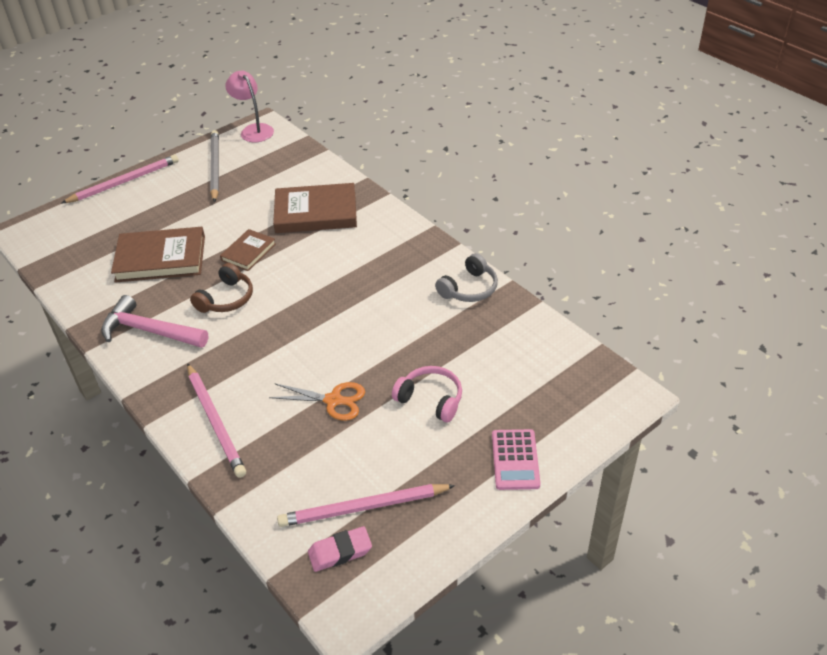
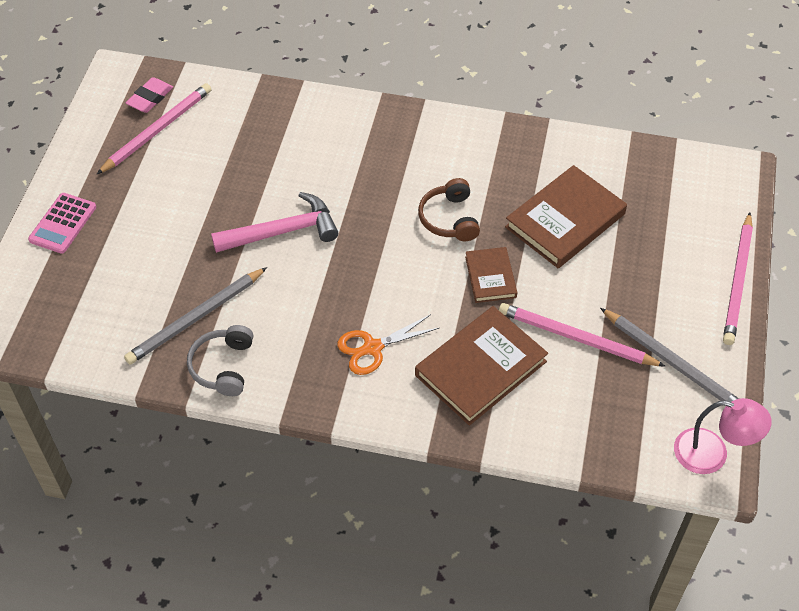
camera: 140 degrees right, 10 degrees up
(149, 331) = (477, 154): pink hammer -> pink hammer (283, 231)
(215, 422) = (331, 122): pink pencil -> pink pencil (576, 338)
(333, 400) = (253, 187): orange scissors -> orange scissors (373, 348)
(431, 399) = (171, 233): pink headphones -> none
(463, 326) = (196, 318): none -> grey pencil
(515, 460) = (63, 223): pink calculator -> pink calculator turned 120 degrees counterclockwise

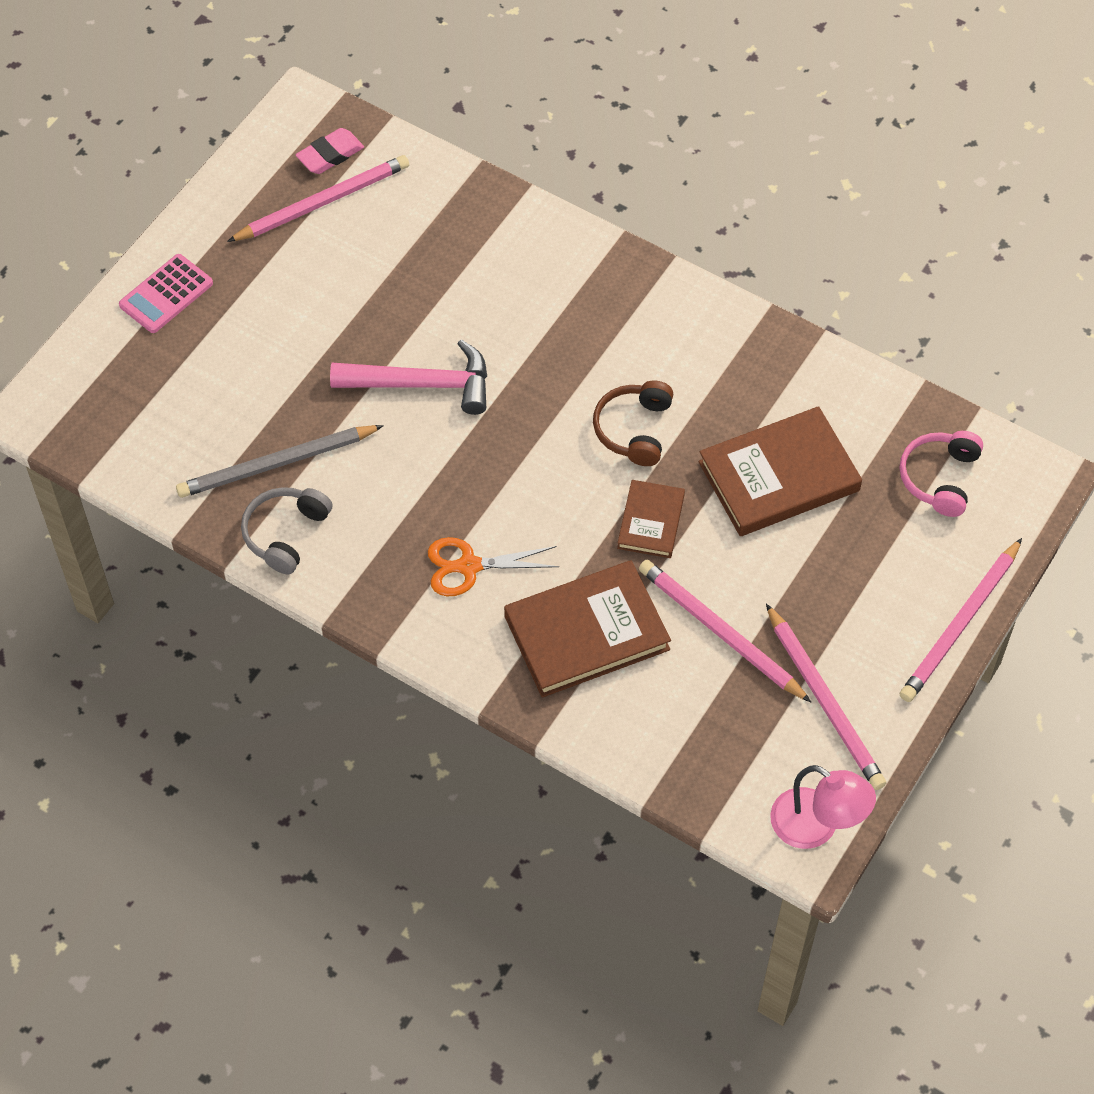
camera: 20 degrees right, 5 degrees up
(672, 363) = (824, 701): grey pencil -> pink pencil
(673, 190) = (939, 478): none -> pink headphones

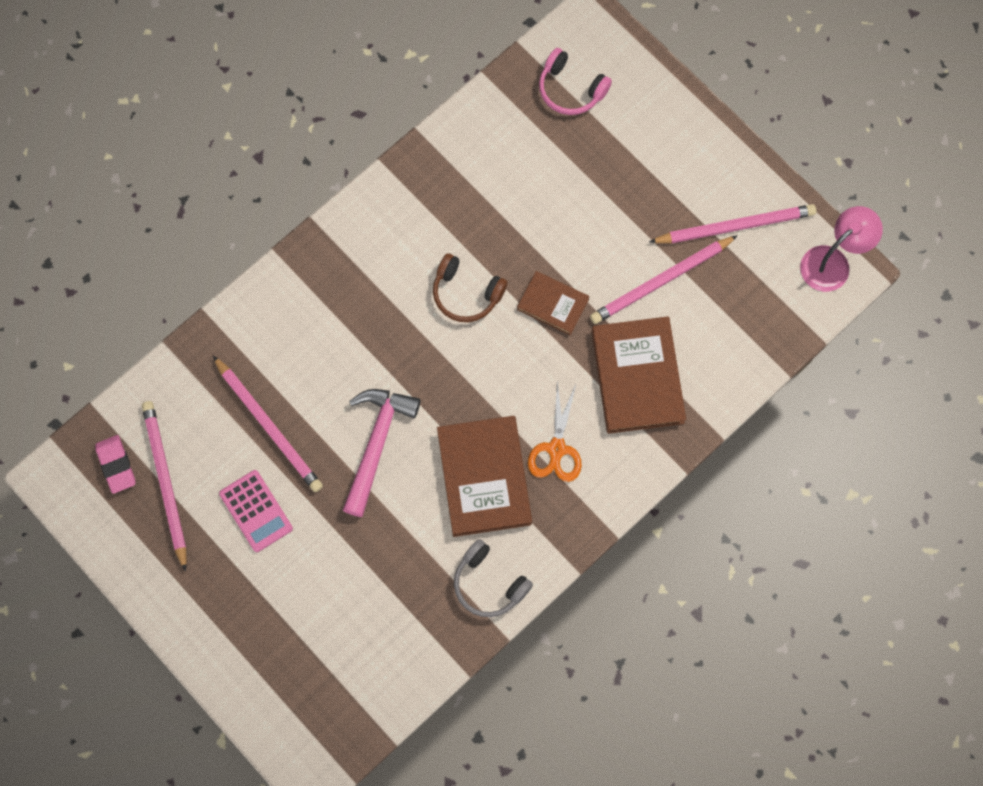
camera: 75 degrees left, 15 degrees up
(166, 294) = (222, 634): pink calculator -> pink calculator (256, 511)
(277, 464) = (421, 577): grey pencil -> none
(779, 476) = (538, 201): brown book -> brown book (484, 477)
(960, 624) = (696, 115): pink pencil -> pink pencil (269, 426)

